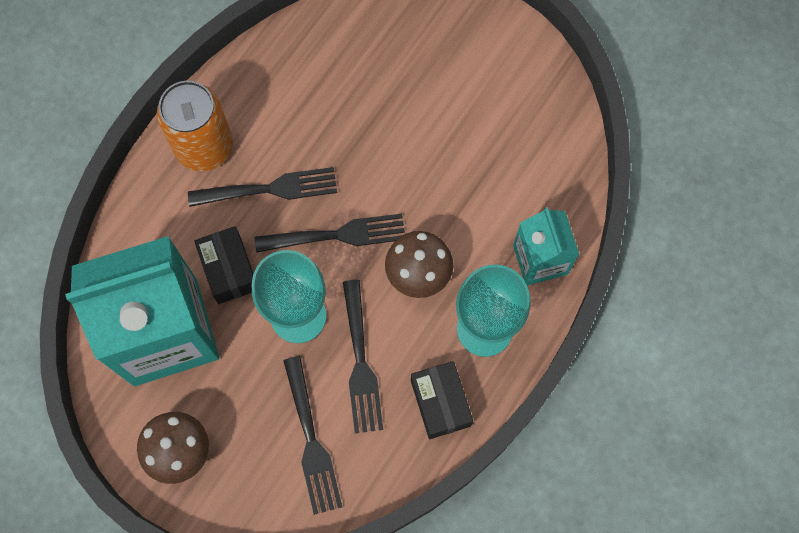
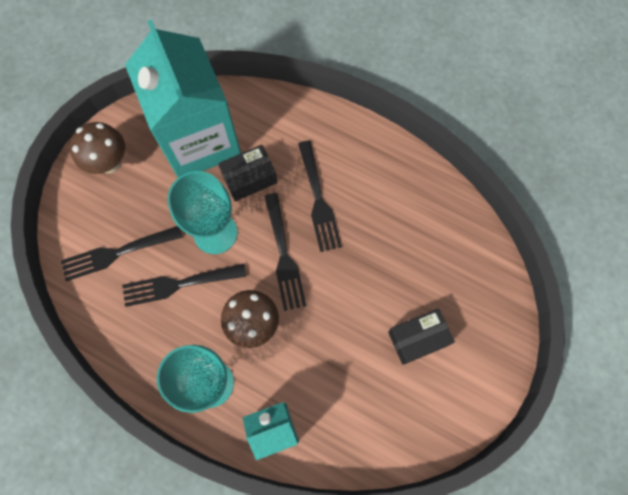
camera: 85 degrees right, 0 degrees up
(204, 147) = (349, 148): orange can -> none
(440, 403) = (147, 350): black box -> black box (417, 338)

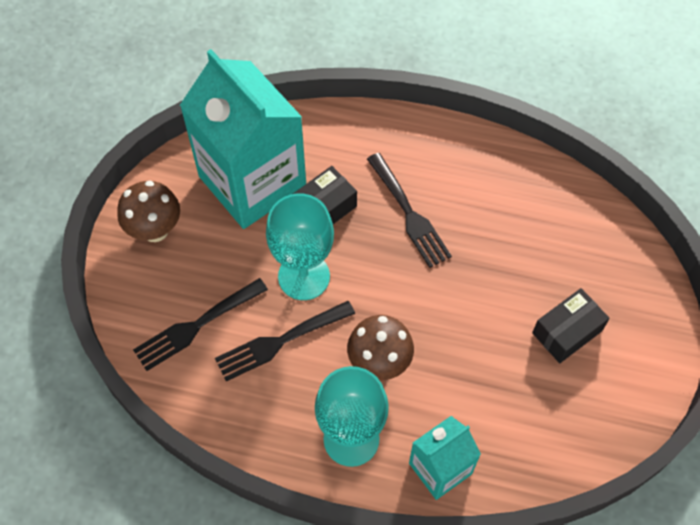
camera: 15 degrees left, 10 degrees down
(283, 255) = (389, 281): black fork -> none

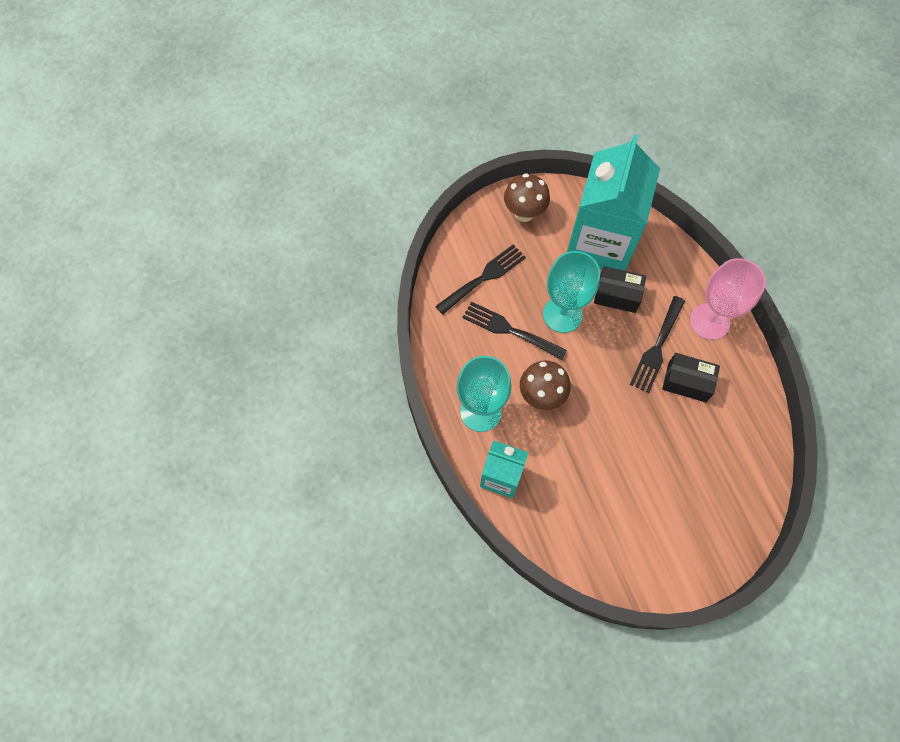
camera: 55 degrees right, 5 degrees up
(197, 325) = (483, 278): black fork -> black fork turned 120 degrees clockwise
(418, 148) = (709, 321): none -> pink goblet
(567, 332) = (655, 499): black box -> black box (687, 382)

